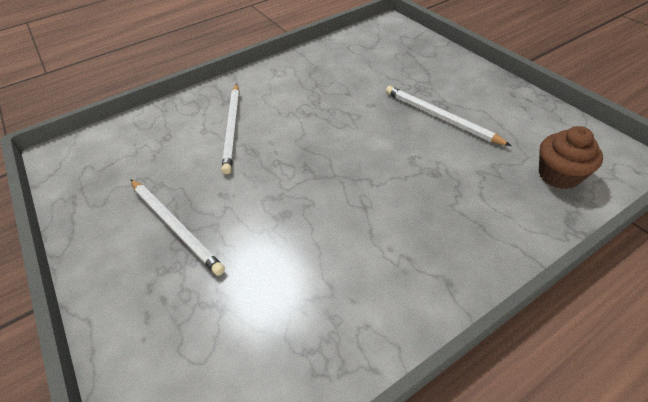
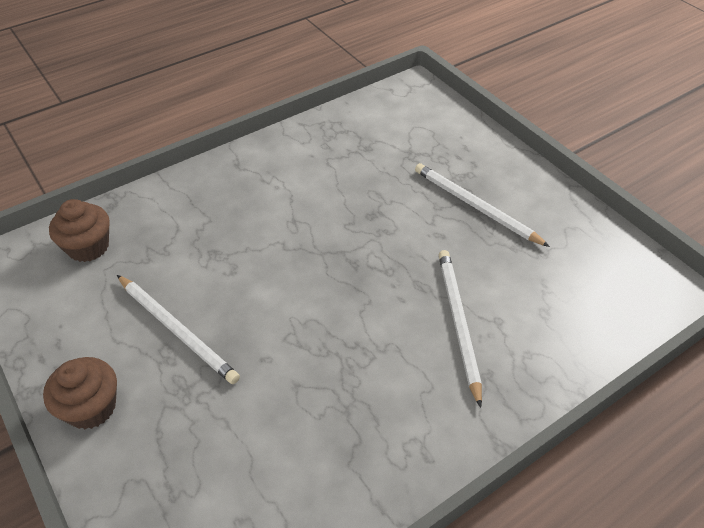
camera: 175 degrees right, 0 degrees up
(475, 79) = (91, 407): none -> brown cupcake

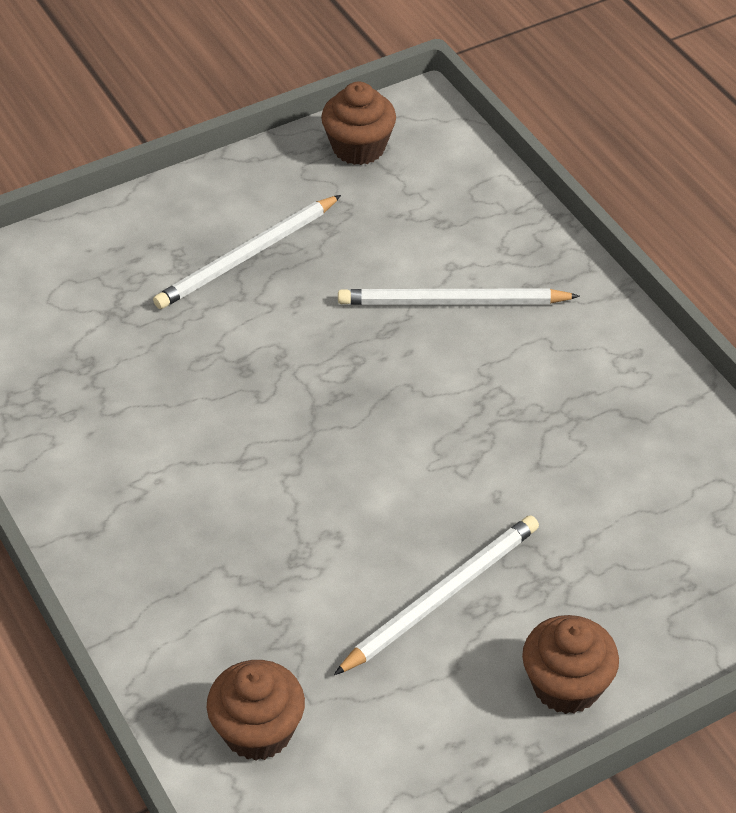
camera: 85 degrees left, 0 degrees up
(611, 256) = (358, 147): none -> brown cupcake

